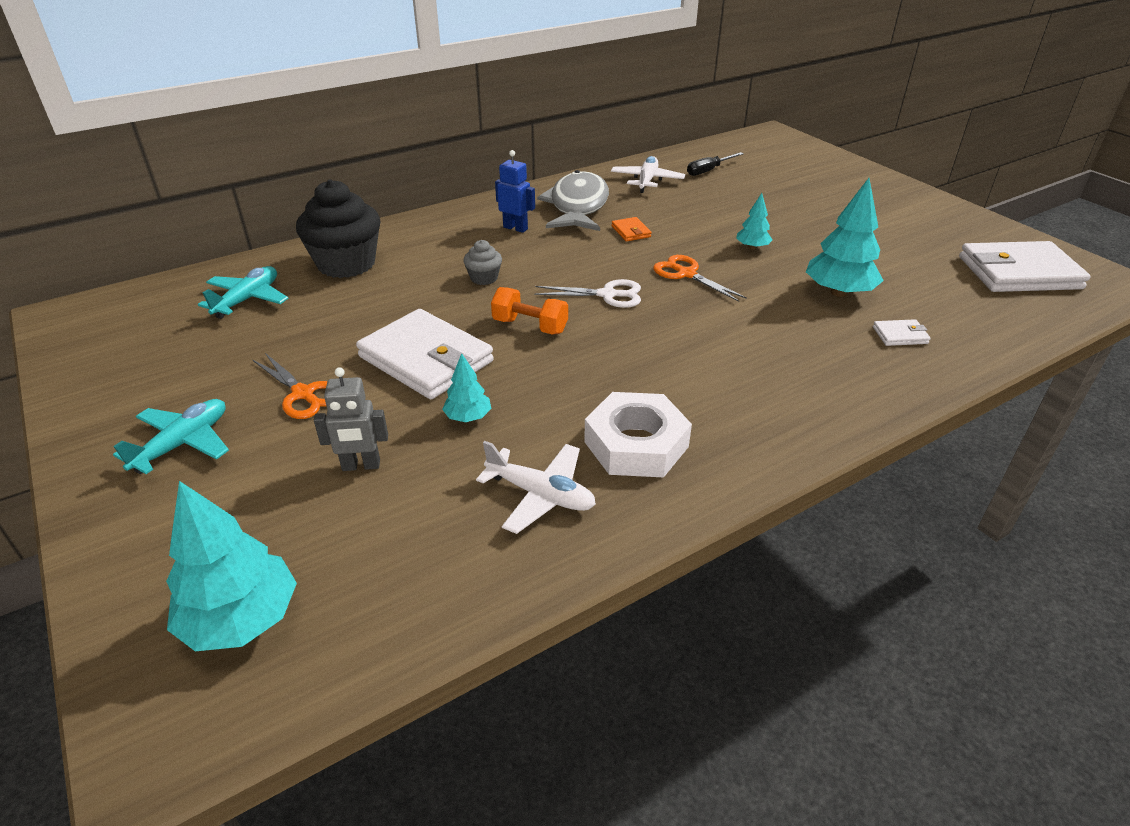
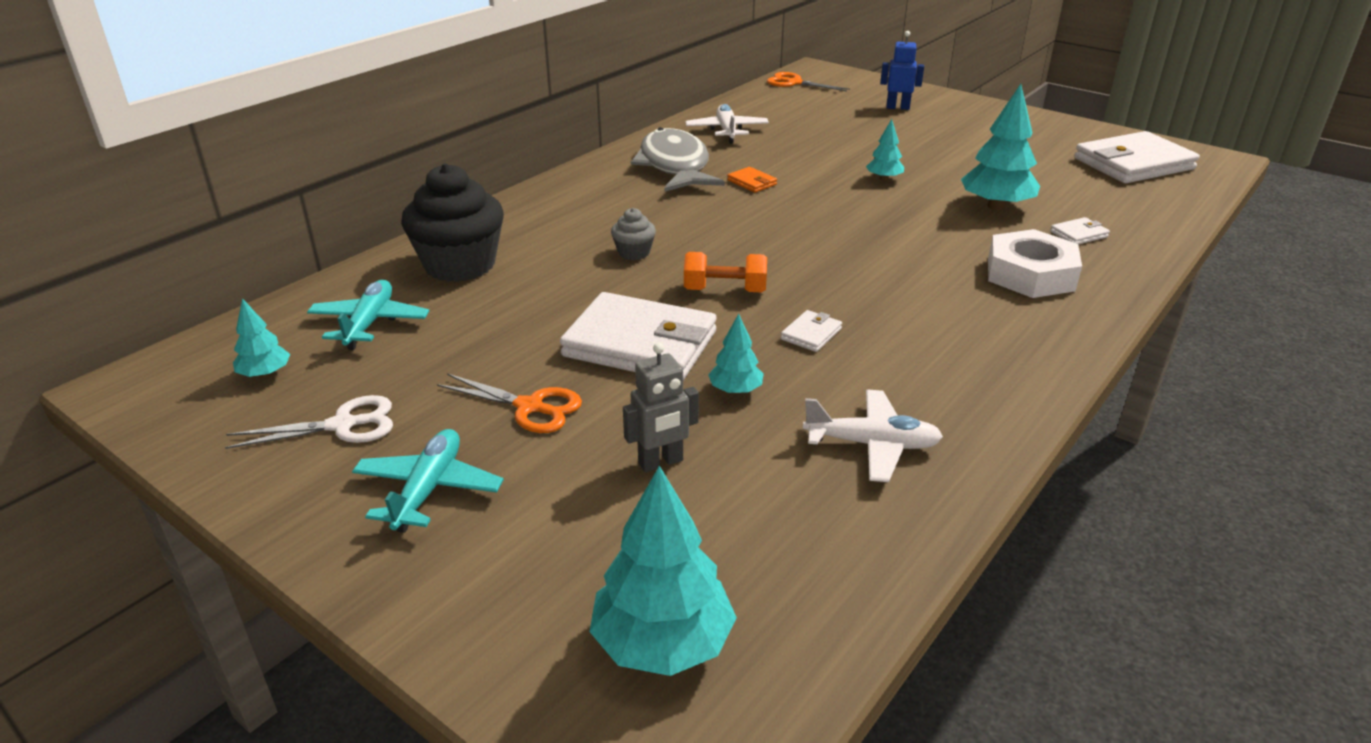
camera: 20 degrees left, 5 degrees down
(150, 325) = (265, 374): none -> turquoise tree
(515, 228) = (625, 197): blue robot -> blue robot (897, 107)
(570, 381) = (811, 334): none -> white wallet
(607, 295) = (779, 246): white scissors -> white scissors (342, 425)
(636, 444) = (924, 378): white nut -> white nut (1030, 274)
(686, 274) = (841, 213): orange scissors -> orange scissors (794, 83)
(708, 171) = (781, 113): black screwdriver -> none

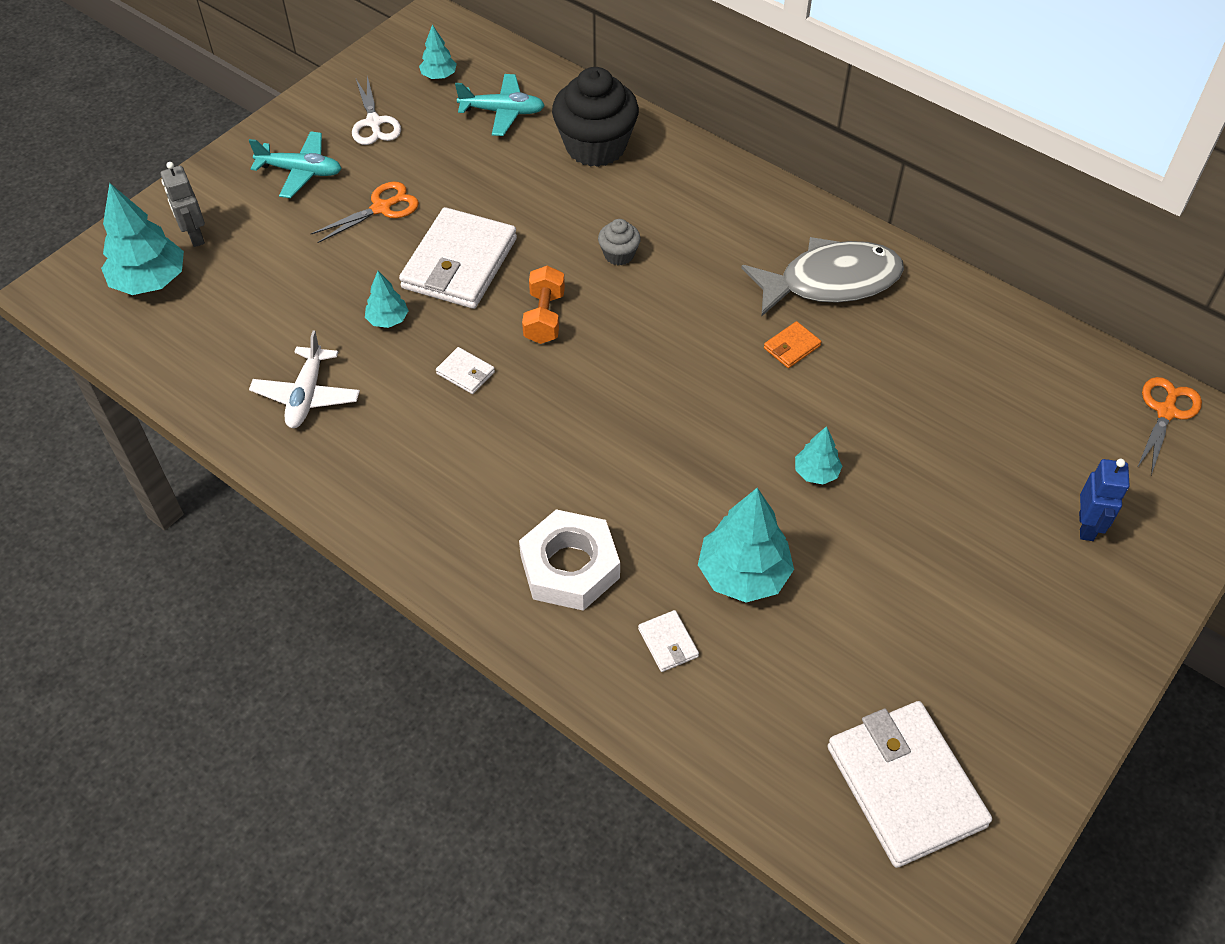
camera: 90 degrees right, 20 degrees up
(530, 407) = (381, 208): orange scissors -> orange scissors turned 150 degrees counterclockwise
(661, 462) = (307, 278): grey robot -> grey robot (195, 236)
(727, 131) = (950, 330): white plane -> none

